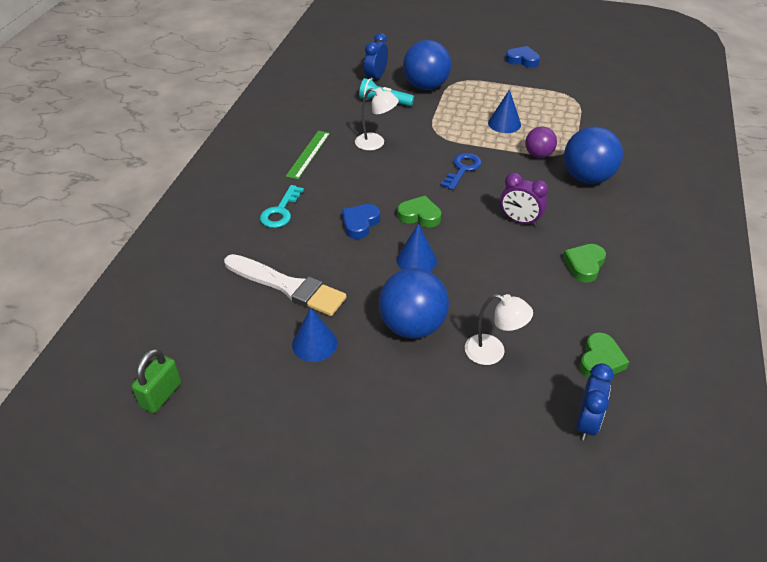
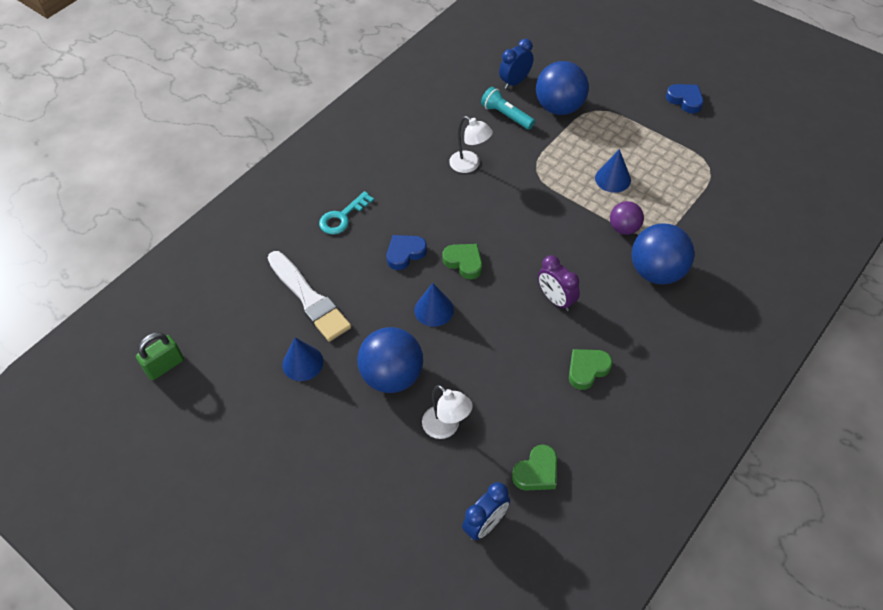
camera: 25 degrees right, 10 degrees up
(308, 154) = (399, 159): green ruler -> none
(462, 169) = (536, 222): blue key -> none

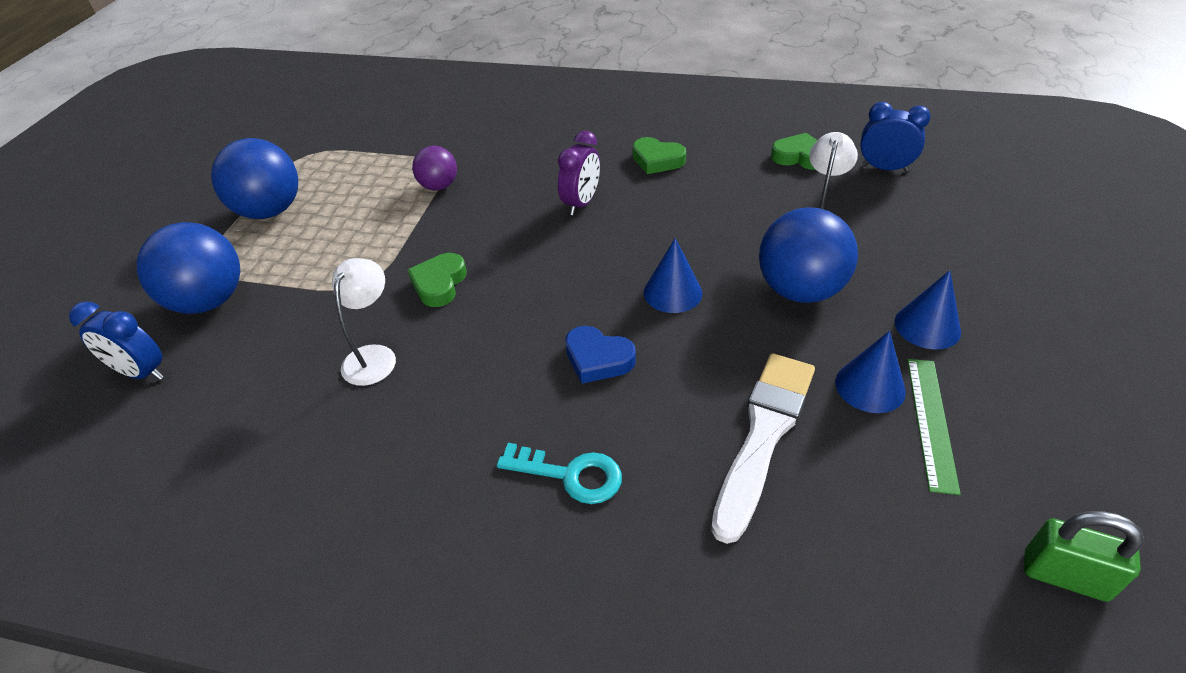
camera: 115 degrees left, 10 degrees down
(264, 374) = (931, 422): none -> green ruler
(464, 262) = (574, 293): green heart -> green heart (439, 284)
(506, 115) = (238, 354): turquoise flashlight -> none
(613, 179) = (354, 214): blue cone -> blue cone (927, 326)
(657, 272) = (494, 151): blue ball -> blue ball (270, 211)
(685, 100) = (178, 196): blue heart -> none

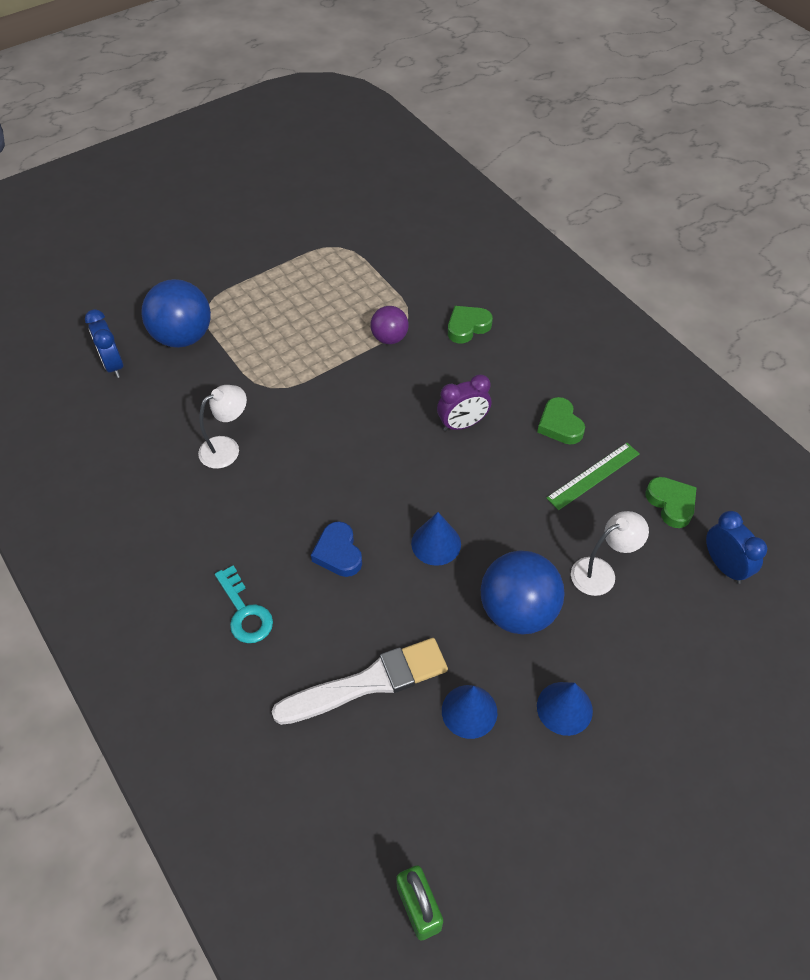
camera: 40 degrees right, 10 degrees up
(270, 211) = (273, 285): blue ball -> none
(439, 284) = (310, 422): green heart -> green heart (467, 327)
(931, 422) = (473, 765): green ruler -> green ruler (593, 475)

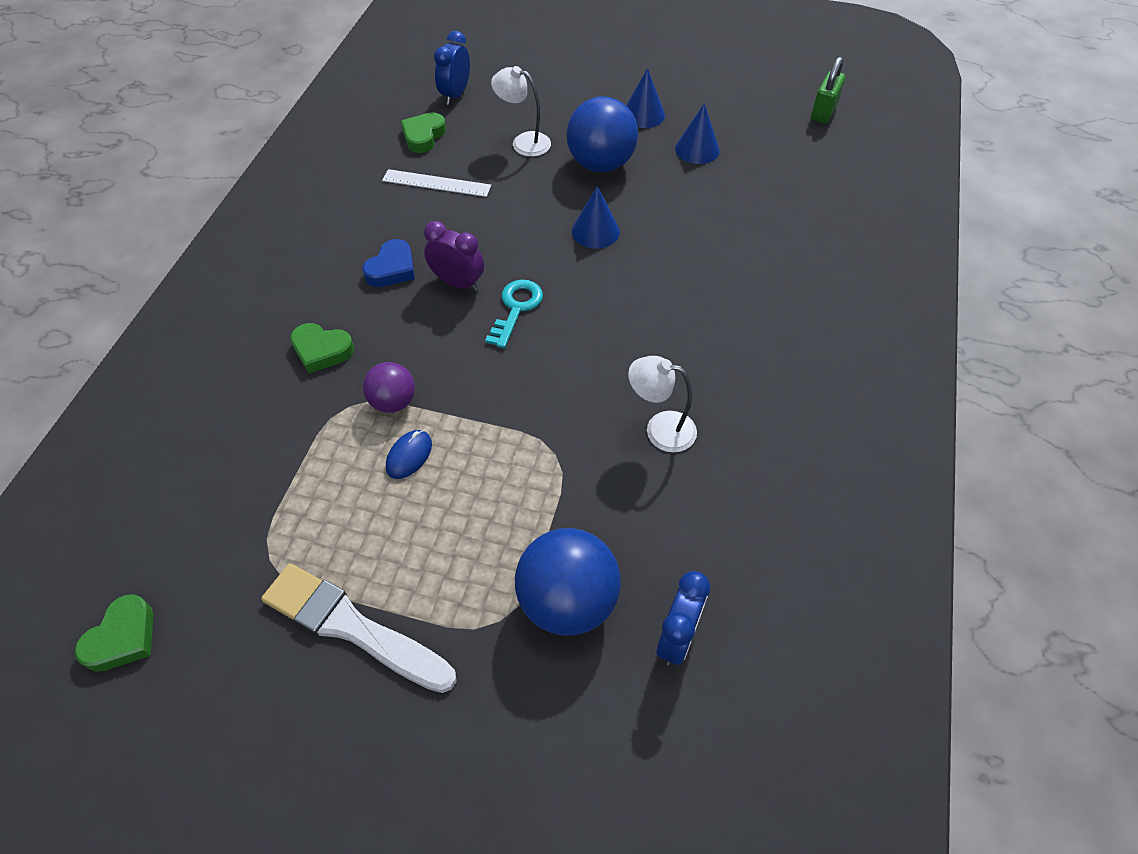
camera: 130 degrees left, 0 degrees up
(245, 612) = (778, 297): turquoise key -> turquoise key (516, 308)
(338, 553) = (668, 279): blue heart -> blue heart (392, 268)
(342, 325) = (409, 455): none -> blue mouse
(368, 682) = (739, 202): white brush -> white brush (352, 627)
(560, 425) = (398, 225): green heart -> green heart (122, 638)
(593, 475) = (436, 183): green ruler -> white ruler

